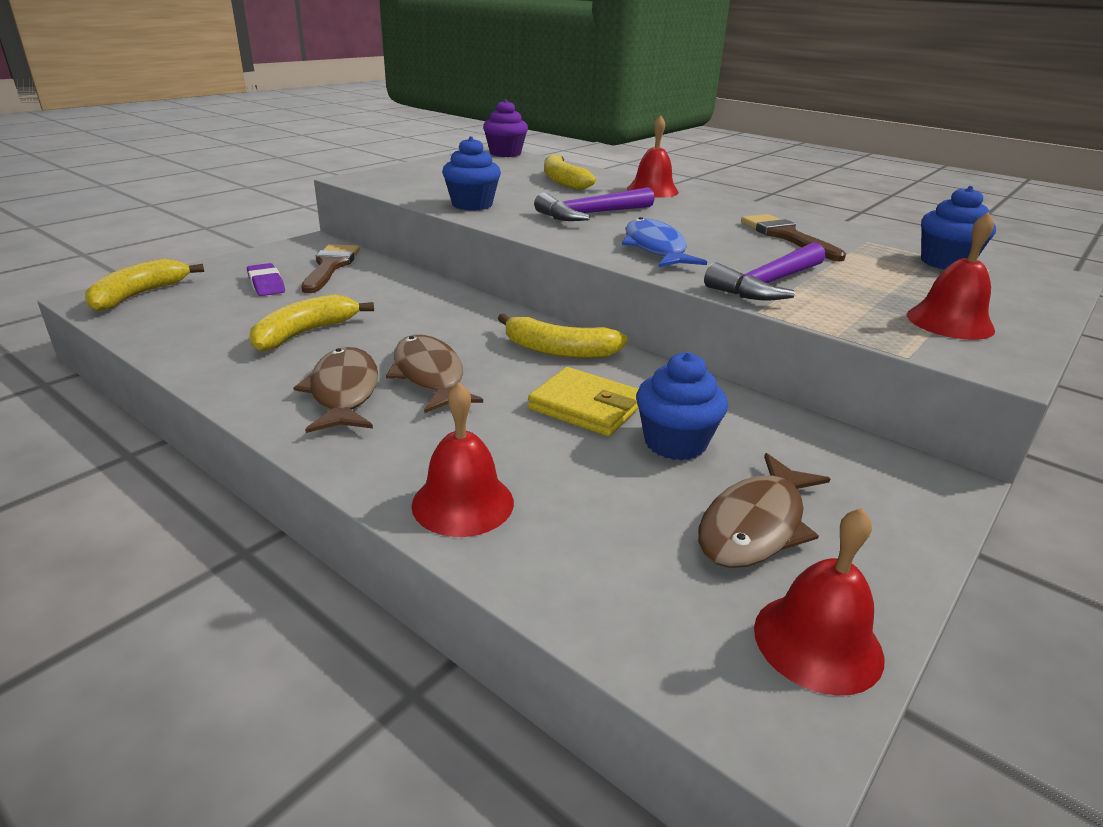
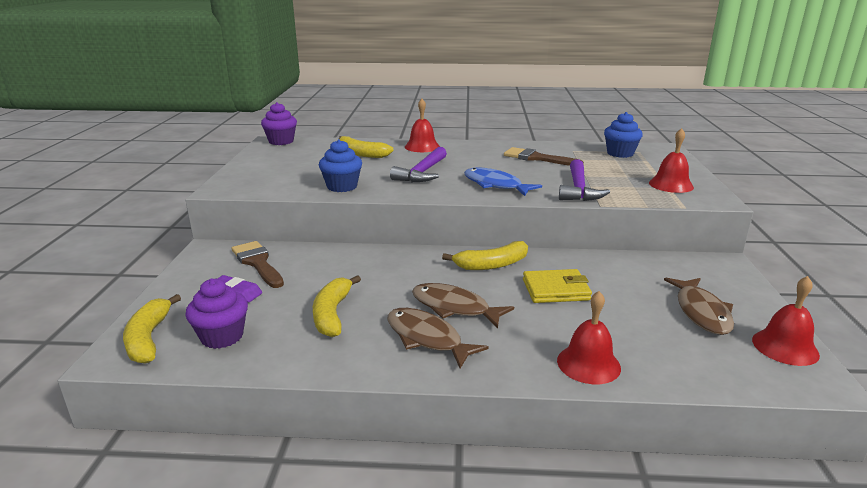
camera: 35 degrees left, 5 degrees down
(187, 315) = (222, 336): none -> purple cupcake
(675, 443) = (618, 290): blue cupcake -> none

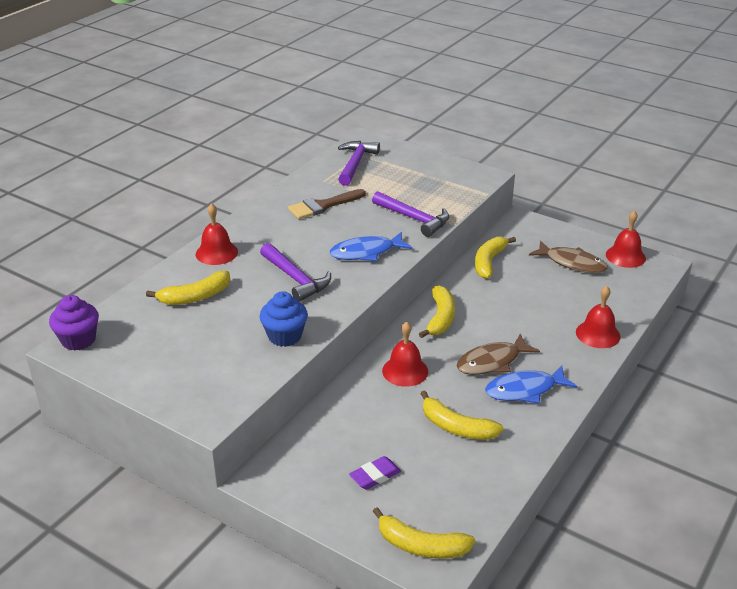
camera: 60 degrees left, 10 degrees up
(222, 336) = (449, 498): purple cupcake -> none
(258, 263) = (324, 450): brown brush -> none
(427, 338) = (525, 390): brown fish -> blue fish
(555, 290) = (501, 305): yellow wallet -> none
(619, 265) = (489, 262): none -> yellow banana
(620, 153) = (355, 164): blue cupcake -> purple hammer
(671, 185) = (443, 177): red bell -> red bell (405, 371)

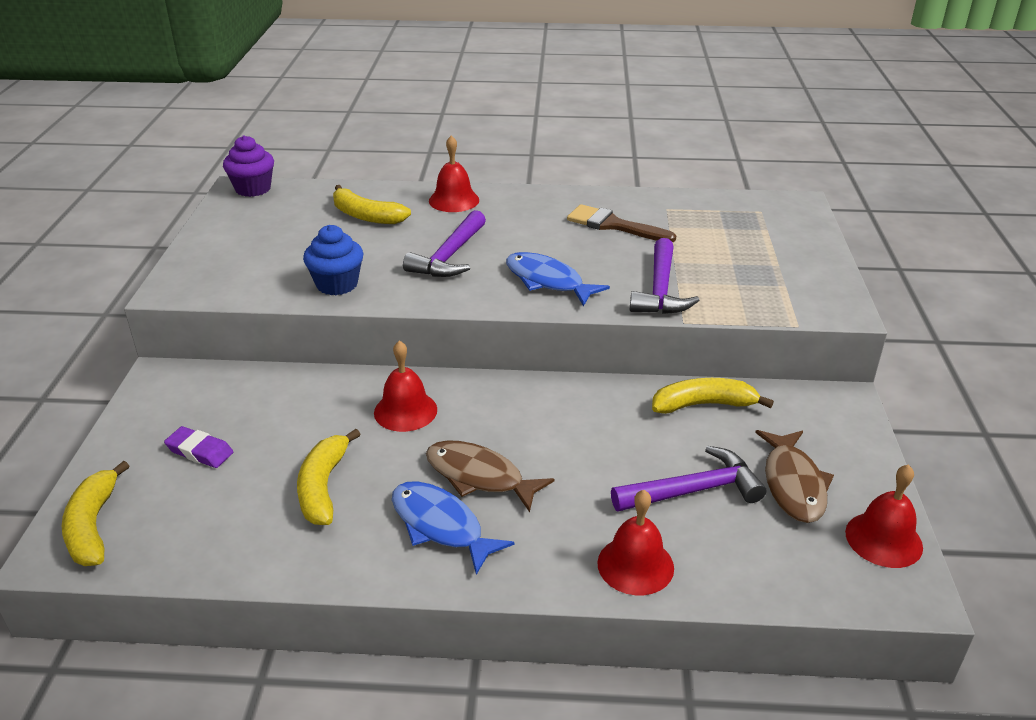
camera: 60 degrees right, 0 degrees up
(355, 164) = (732, 215): purple hammer -> purple hammer (693, 491)
(440, 318) = (535, 404): yellow banana -> none

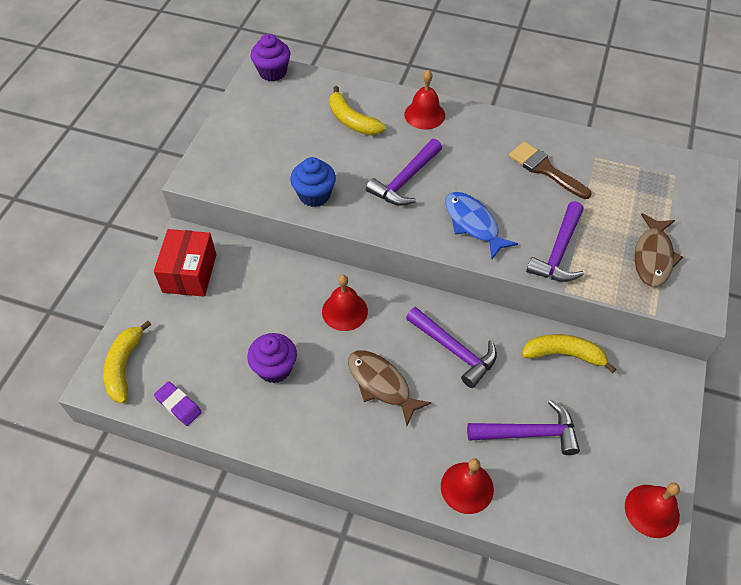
camera: 15 degrees right, 20 degrees up
(176, 408) = (189, 273): none -> red box
(200, 451) = (199, 317): purple eraser -> purple eraser (178, 405)
(323, 487) = (275, 368): yellow banana -> purple cupcake
(441, 526) = (345, 421): blue fish -> none
(564, 425) = (454, 350): none -> purple hammer
(793, 484) = (604, 445): brown fish -> brown fish (653, 257)

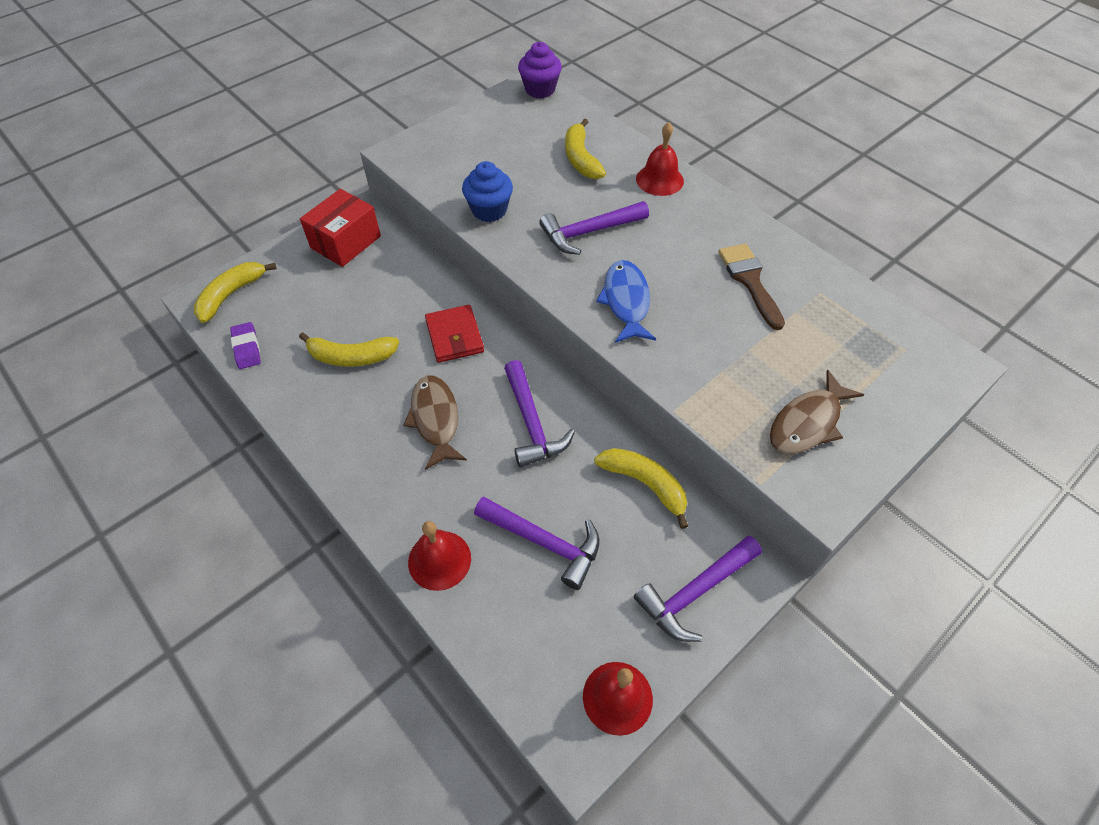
camera: 30 degrees right, 0 degrees up
(275, 368) = (351, 357): purple cupcake -> yellow banana
(344, 311) = (454, 336): red bell -> red wallet
(558, 251) = (698, 368): purple hammer -> purple hammer (695, 592)

